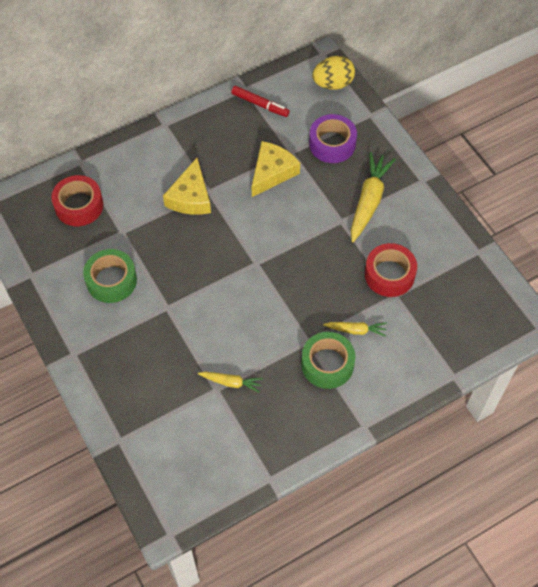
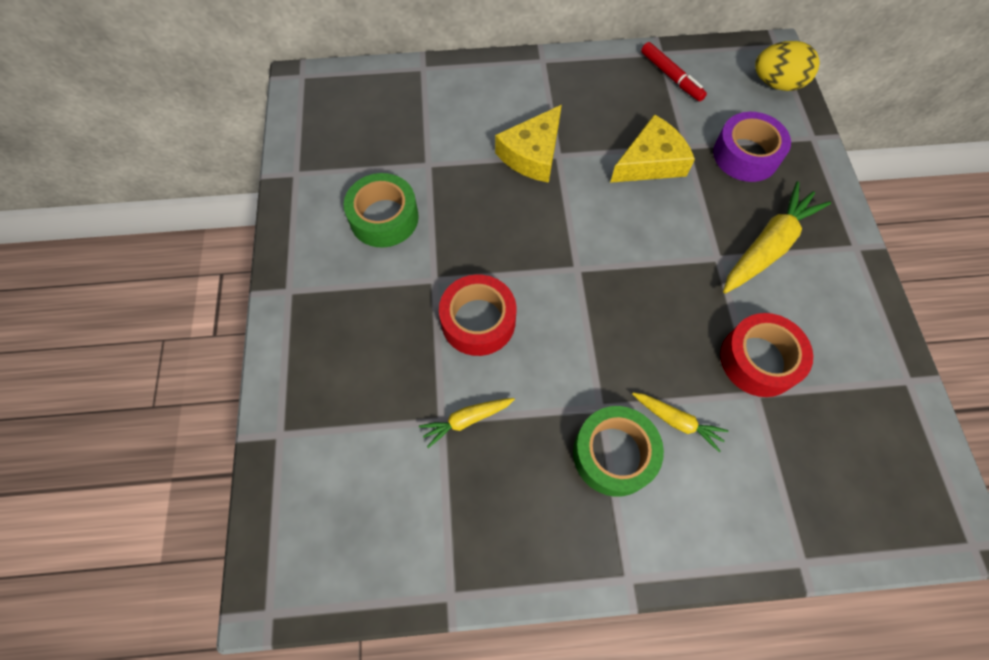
camera: 25 degrees right, 5 degrees up
(79, 206) = (394, 115): red tape -> red tape (478, 321)
(231, 382) = (466, 420): yellow carrot -> yellow carrot turned 120 degrees clockwise

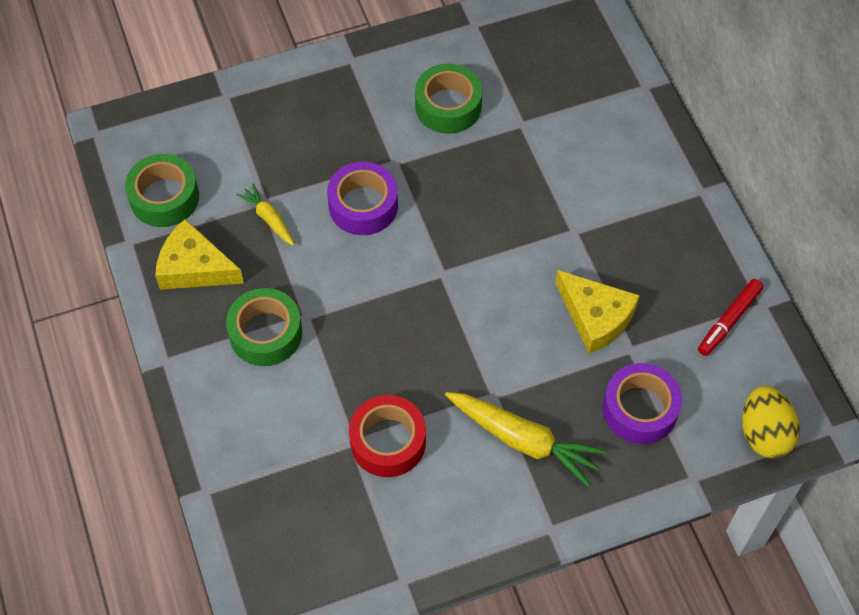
camera: 75 degrees right, 5 degrees down
(399, 537) = (164, 197): none -> green tape
(478, 321) = (363, 205): red tape -> purple tape
(532, 154) = (566, 208): yellow cheese -> yellow cheese (194, 267)
(677, 421) = (308, 378): yellow carrot -> none

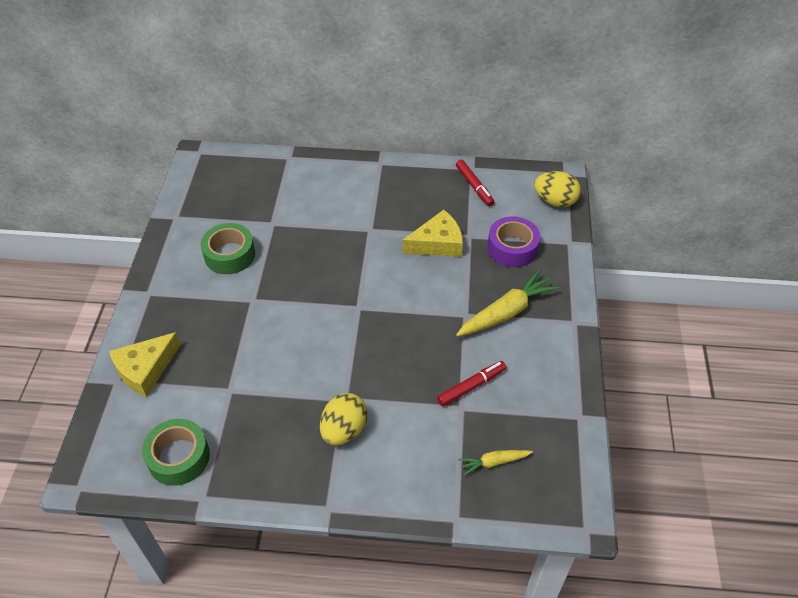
camera: 65 degrees left, 10 degrees down
(194, 267) = (257, 458): yellow cheese -> yellow cheese (145, 369)
(266, 333) = (344, 430): green tape -> yellow egg
(269, 219) = (247, 392): yellow carrot -> yellow carrot (493, 462)
(363, 205) = (275, 331): purple tape -> none
(388, 441) = (471, 386): red tape -> red marker

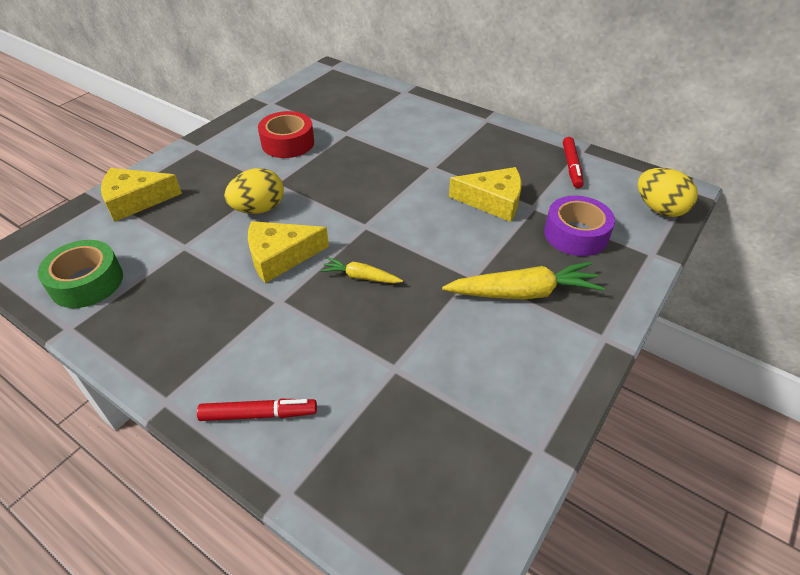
camera: 30 degrees right, 5 degrees down
(229, 255) = (288, 143): green tape -> red tape
(315, 363) = (280, 256): none -> yellow cheese
(344, 430) = (252, 330): yellow egg -> yellow egg (259, 209)
(471, 386) = (424, 351): red marker -> red marker (258, 414)
(493, 462) = (385, 449): yellow carrot -> yellow carrot (361, 277)

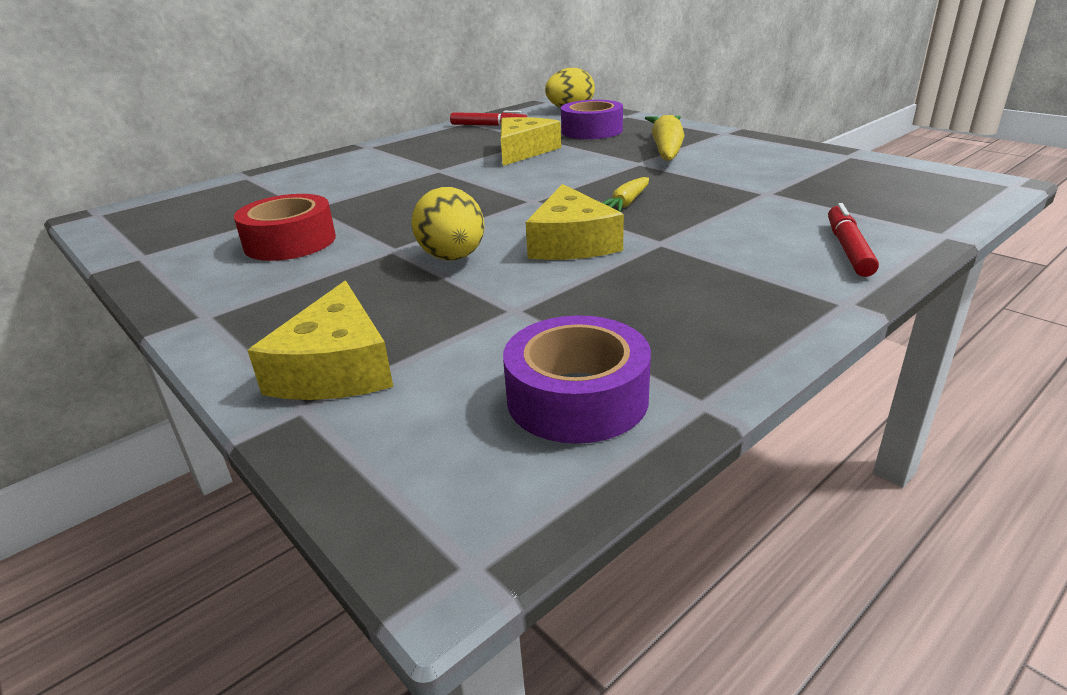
camera: 75 degrees left, 15 degrees down
(87, 282) = (577, 398): green tape -> purple tape

